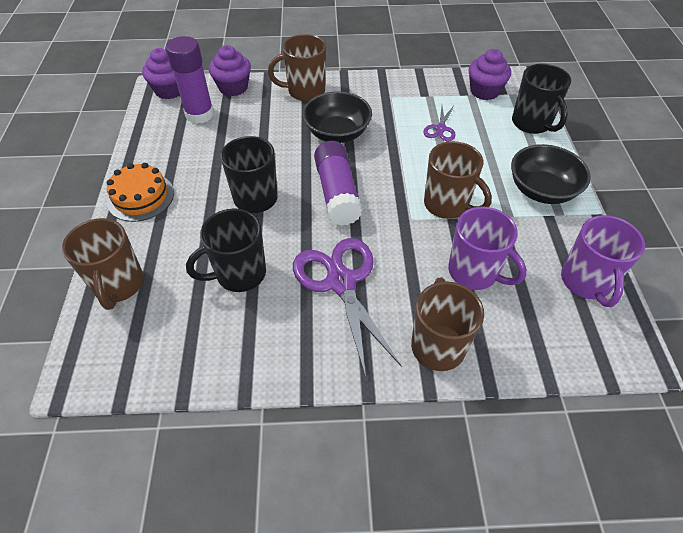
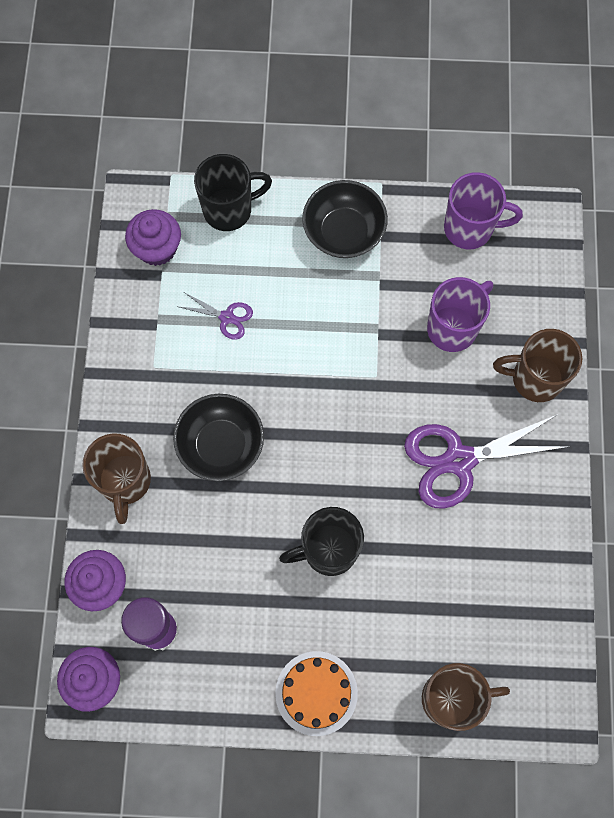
camera: 85 degrees left, 20 degrees up
(239, 274) = (443, 566): black mug -> none
(337, 193) = (330, 454): purple glue stick -> none
(447, 205) = (358, 335): brown mug -> none

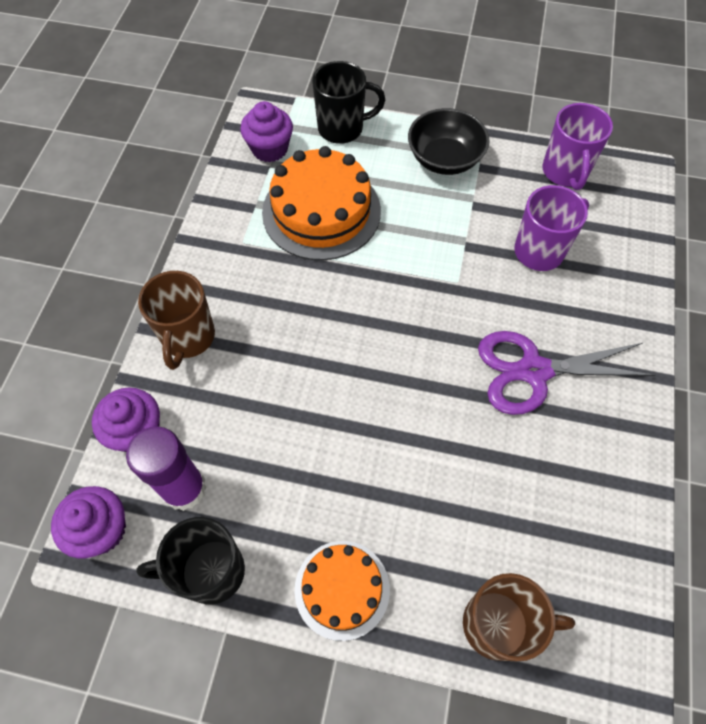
camera: 10 degrees right, 10 degrees down
(221, 445) = (291, 319): black bowl -> none
(227, 317) = (321, 211): purple scissors -> orange cake
(328, 550) = (382, 437): black mug -> black mug (210, 572)
(470, 228) = (565, 172): purple mug -> purple mug turned 75 degrees clockwise
(535, 378) = (620, 307): brown mug -> none

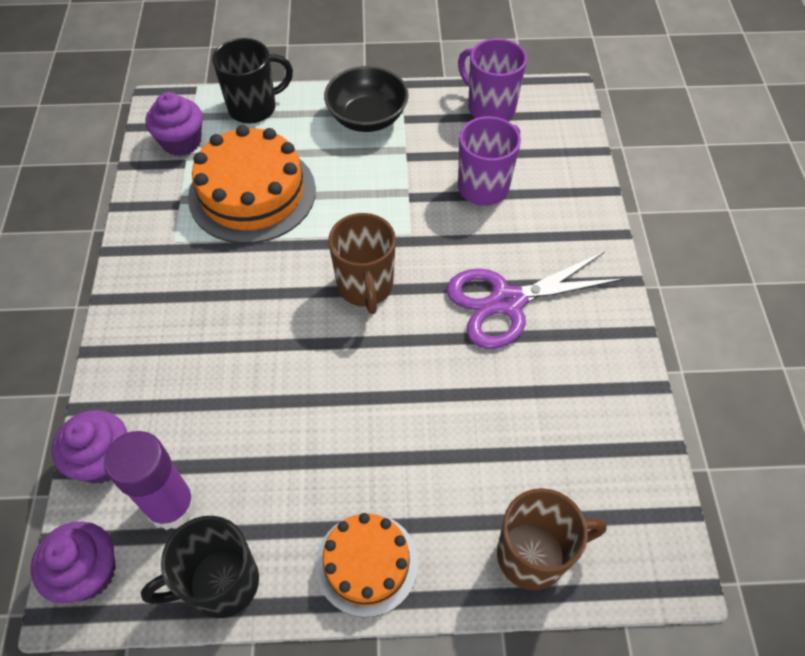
camera: 15 degrees left, 5 degrees down
(188, 338) = (138, 350): brown mug -> brown mug (365, 287)
(565, 172) = (490, 108): purple mug -> purple mug turned 150 degrees clockwise

